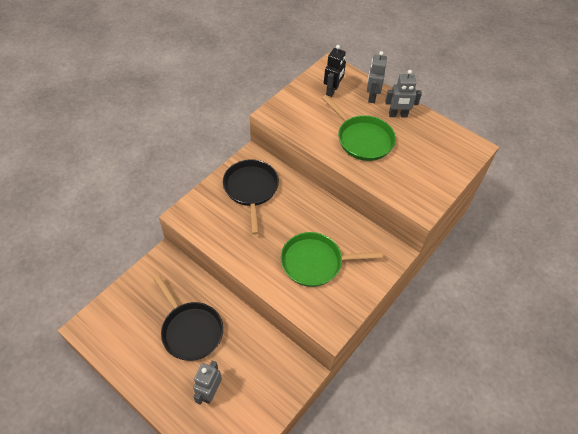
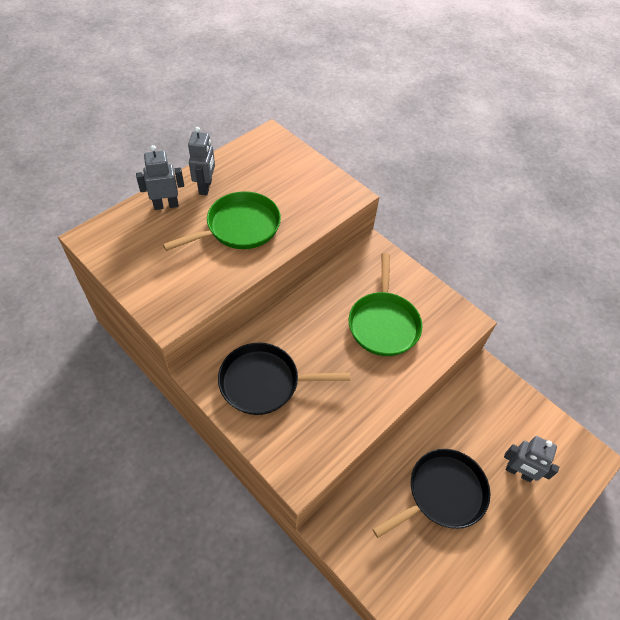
camera: 85 degrees left, 0 degrees up
(332, 90) = (141, 243): black robot -> none
(371, 96) = (166, 205): grey robot -> grey robot turned 150 degrees clockwise

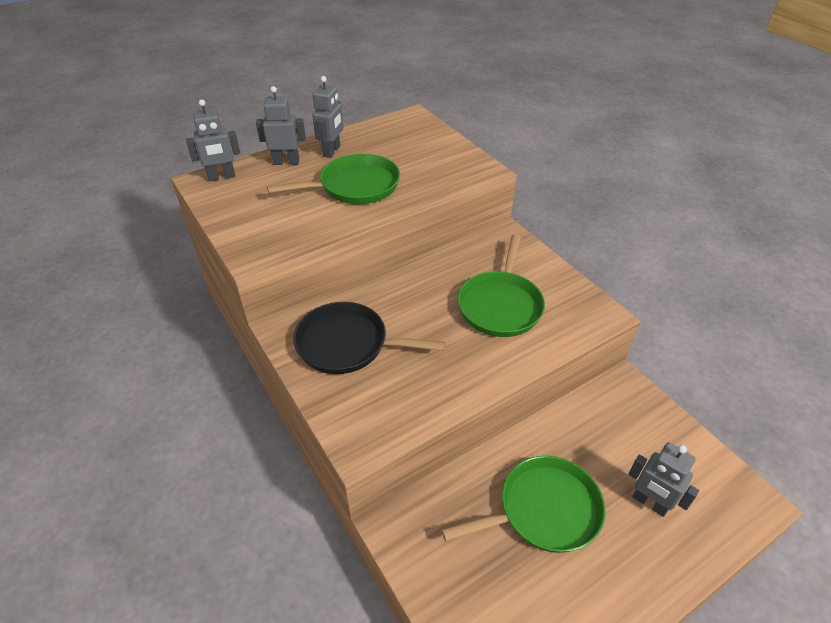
camera: 15 degrees right, 10 degrees down
(109, 230) = (222, 177): none -> grey robot
(442, 493) = (543, 510): black pan -> green pan

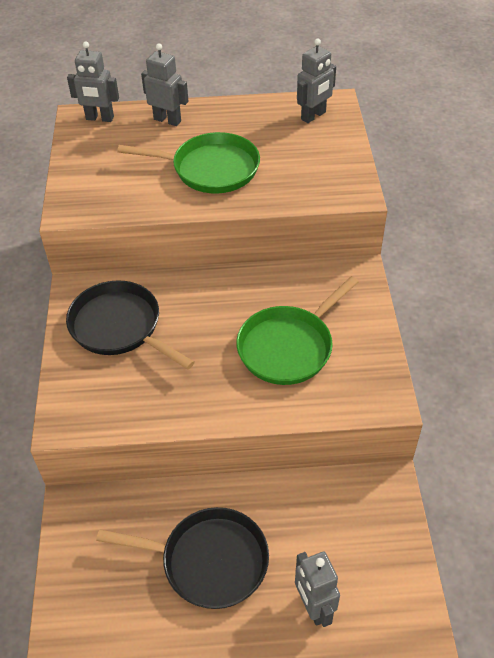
camera: 30 degrees right, 5 degrees up
(332, 151) = (219, 121): grey robot -> grey robot (313, 116)
(543, 510) = (208, 561): green pan -> black pan

